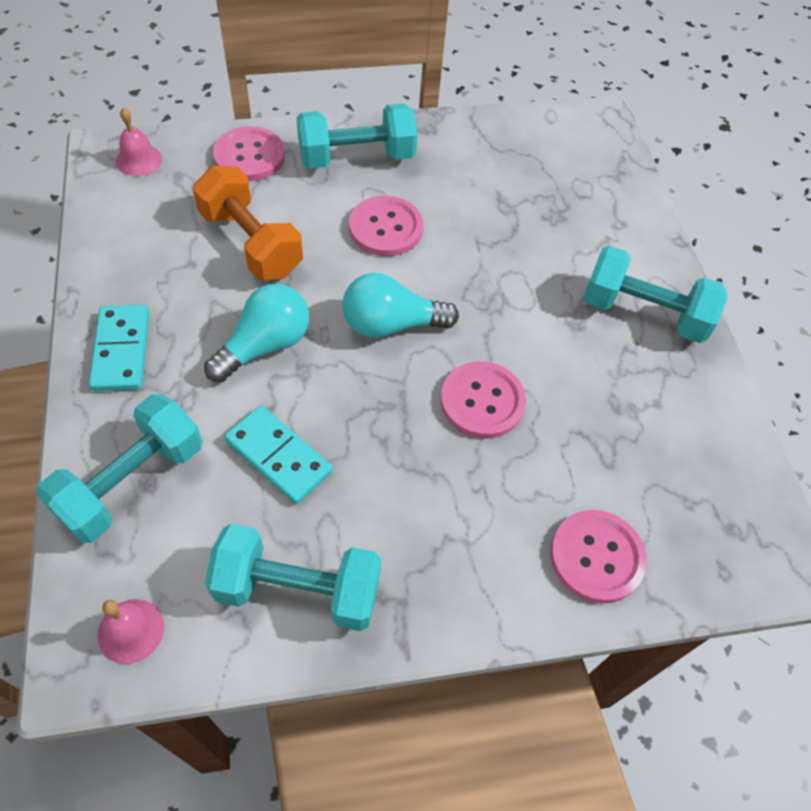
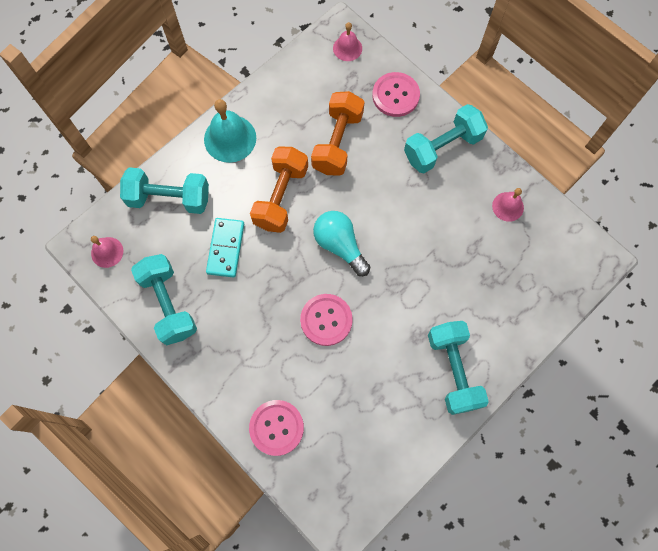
camera: 60 degrees right, 15 degrees up
(122, 350) = (230, 138): turquoise domino -> turquoise bell
(265, 345) = (281, 197): turquoise light bulb -> orange dumbbell
(356, 157) = (442, 147): turquoise dumbbell -> turquoise dumbbell turned 75 degrees counterclockwise
(385, 228) = (402, 198): pink button -> none
(480, 149) = (508, 206): none -> pink bell

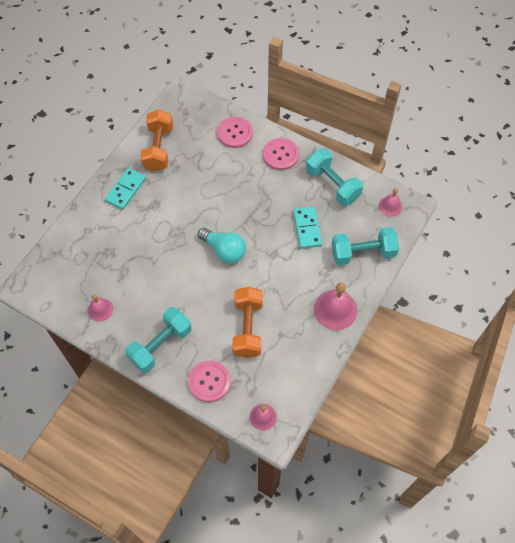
camera: 165 degrees right, 10 degrees down
(230, 138) = (335, 310): turquoise bell -> pink bell
(281, 197) = (279, 274): orange dumbbell -> orange dumbbell (159, 148)
(326, 320) = (220, 200): pink button -> pink button (280, 155)
(453, 370) = (126, 190): turquoise dumbbell -> turquoise domino

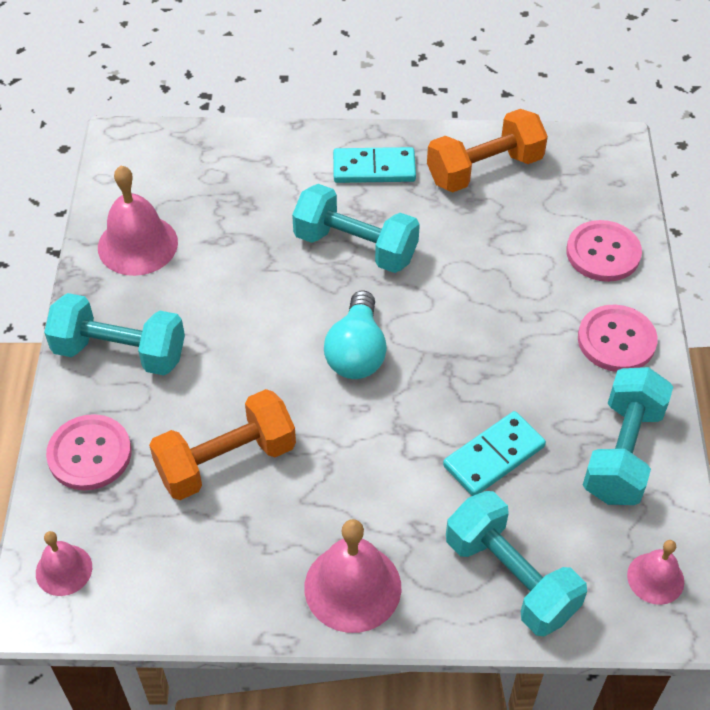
camera: 60 degrees right, 10 degrees down
(100, 309) = (137, 244): pink bell -> pink bell, size x1.71
(166, 221) = (355, 247): none -> turquoise dumbbell

